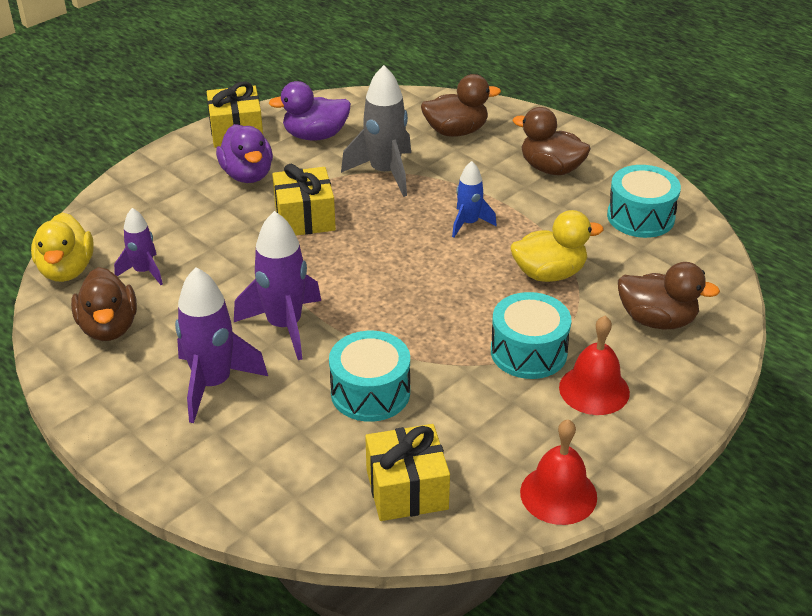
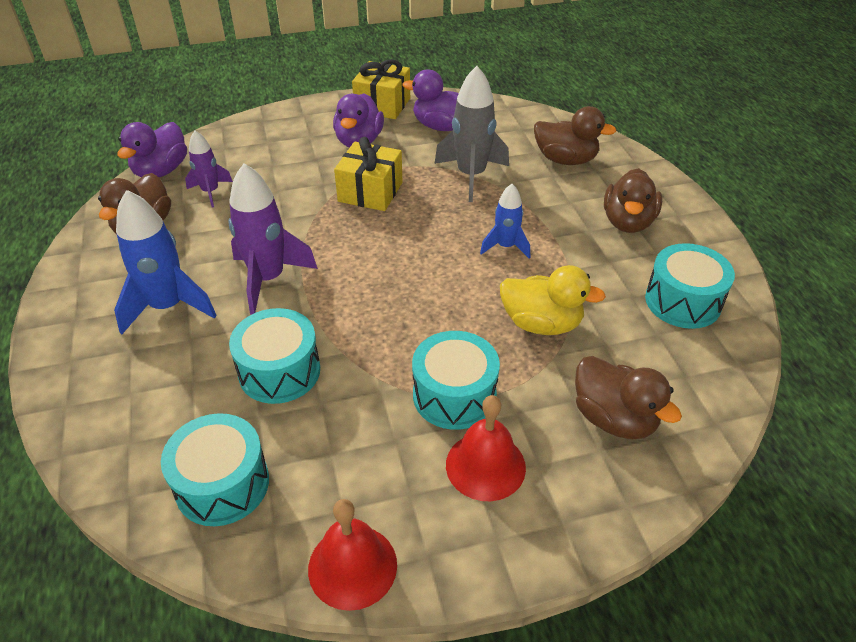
camera: 30 degrees right, 5 degrees up
(67, 270) = (161, 171): yellow duck -> purple duck
(213, 384) = (168, 307): purple rocket -> blue rocket
(407, 489) = (222, 484): yellow gift -> turquoise drum
(551, 169) = (627, 222): brown duck -> brown duck turned 135 degrees counterclockwise

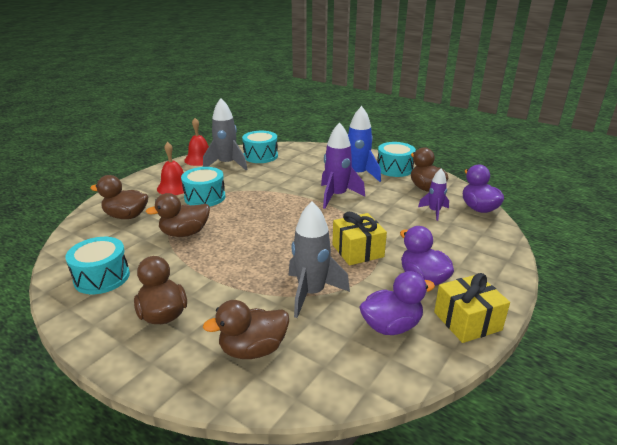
camera: 140 degrees right, 15 degrees down
(279, 371) = (283, 178): turquoise drum -> turquoise drum (394, 169)
(320, 494) = (227, 164): none -> grey rocket
(505, 246) = (238, 259): blue rocket -> none
(541, 323) = (185, 233): yellow duck -> brown duck

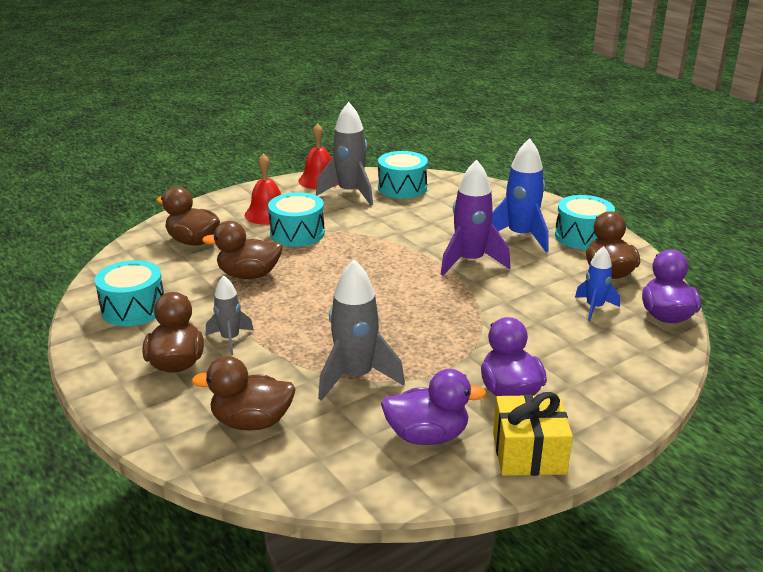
camera: 20 degrees right, 0 degrees up
(197, 285) = (230, 339): none -> grey rocket
(357, 251) = (448, 338): yellow gift -> none
(434, 211) = (594, 308): purple rocket -> blue rocket

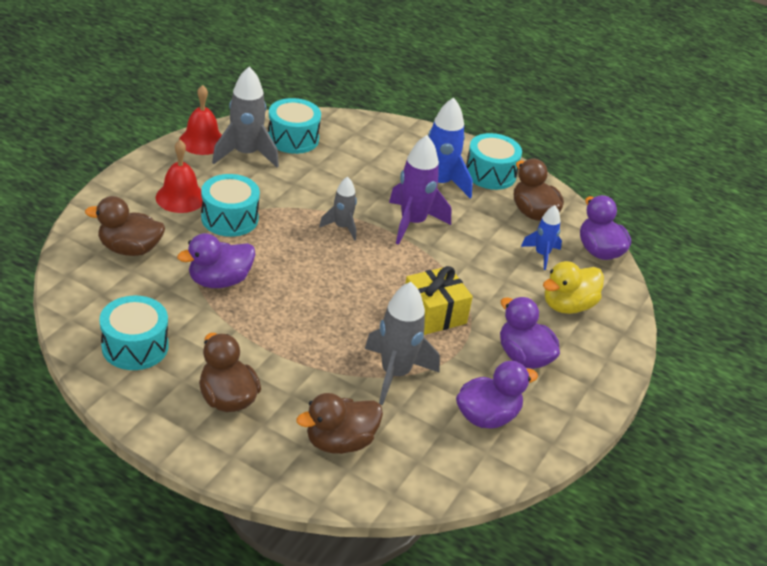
camera: 30 degrees left, 10 degrees up
(230, 339) = (257, 360): grey rocket -> grey rocket (342, 227)
(249, 275) = (219, 281): brown duck -> purple duck
(529, 453) = (569, 412): yellow gift -> yellow gift (434, 313)
(595, 356) = (567, 305): none -> yellow duck

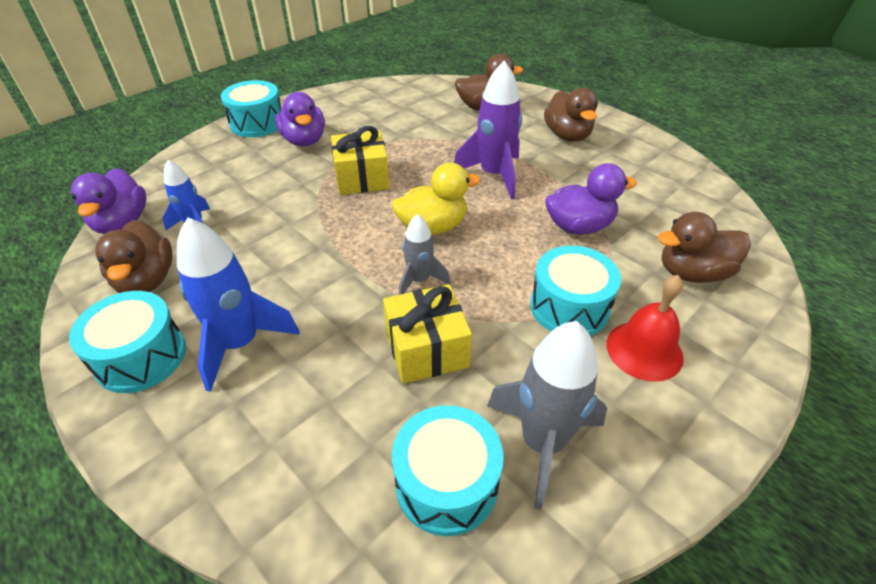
camera: 160 degrees left, 5 degrees up
(130, 249) = (692, 273): brown duck -> brown duck turned 150 degrees clockwise
(135, 346) = (654, 175): turquoise drum -> turquoise drum (257, 123)
(202, 141) = (627, 490): red bell -> none
(322, 188) = (426, 349): none -> yellow gift
(395, 374) = (424, 139): grey rocket -> none
(412, 223) = (322, 279): purple rocket -> purple rocket (494, 175)
(487, 416) = (365, 110): purple duck -> none
(567, 305) = (222, 174): yellow duck -> yellow duck (433, 227)

